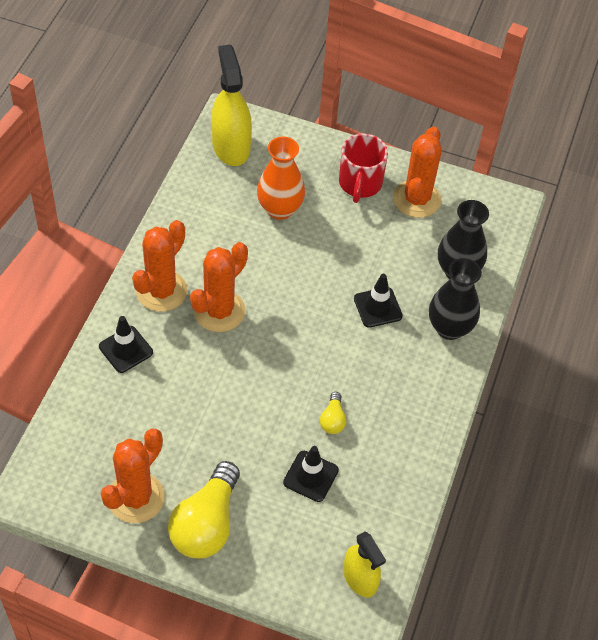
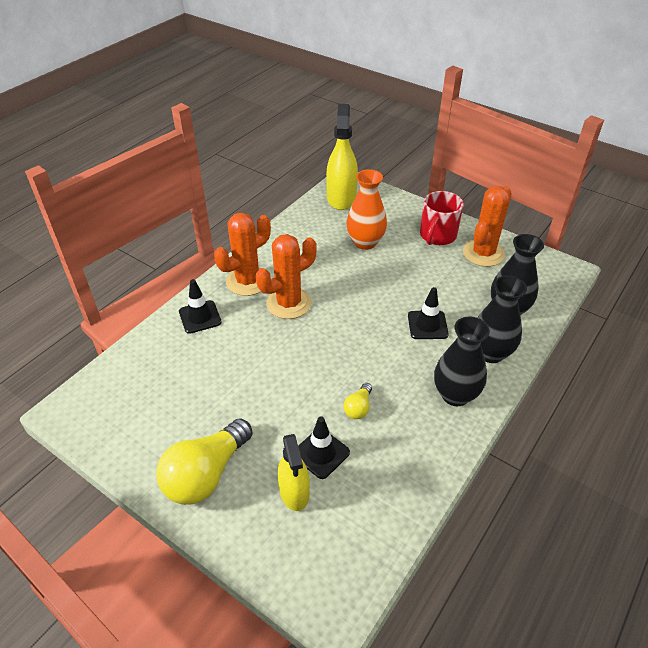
camera: 20 degrees right, 10 degrees down
(136, 497) = (153, 436): orange cactus -> none
(360, 578) = (338, 567): yellow spray bottle -> yellow spray bottle (294, 492)
(424, 384) = (455, 395): none -> black vase

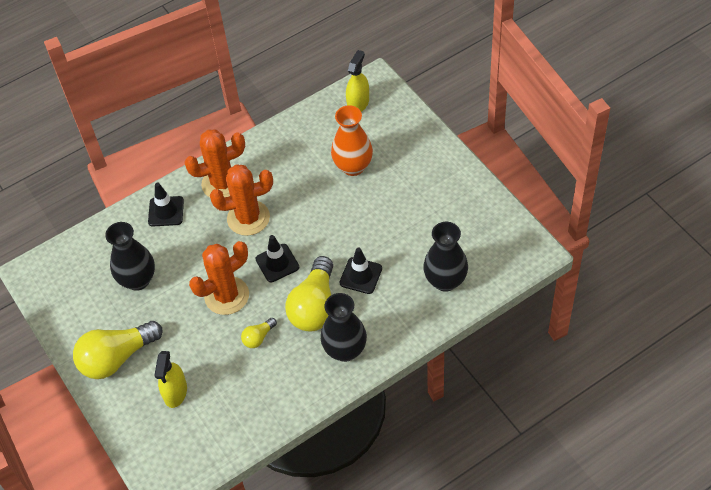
camera: 25 degrees right, 10 degrees up
(321, 453) = (209, 367): black traffic cone -> black traffic cone (277, 263)
(341, 198) = (358, 103): yellow spray bottle -> yellow spray bottle, size x0.63
(399, 363) = (315, 306): none -> yellow light bulb
(437, 236) = (429, 177): red mug -> none
(483, 253) = (462, 210): orange cactus -> orange cactus (226, 296)
(490, 353) = (400, 320): black vase -> black vase (138, 280)

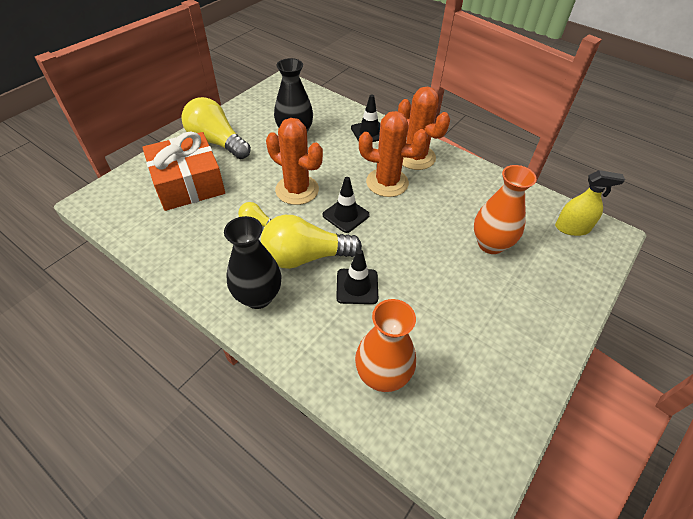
camera: 65 degrees right, 5 degrees down
(175, 392) = (188, 183): yellow spray bottle -> orange gift
(248, 218) = (387, 182): orange cactus -> orange cactus turned 45 degrees counterclockwise
(445, 281) = (382, 375): black vase -> orange vase

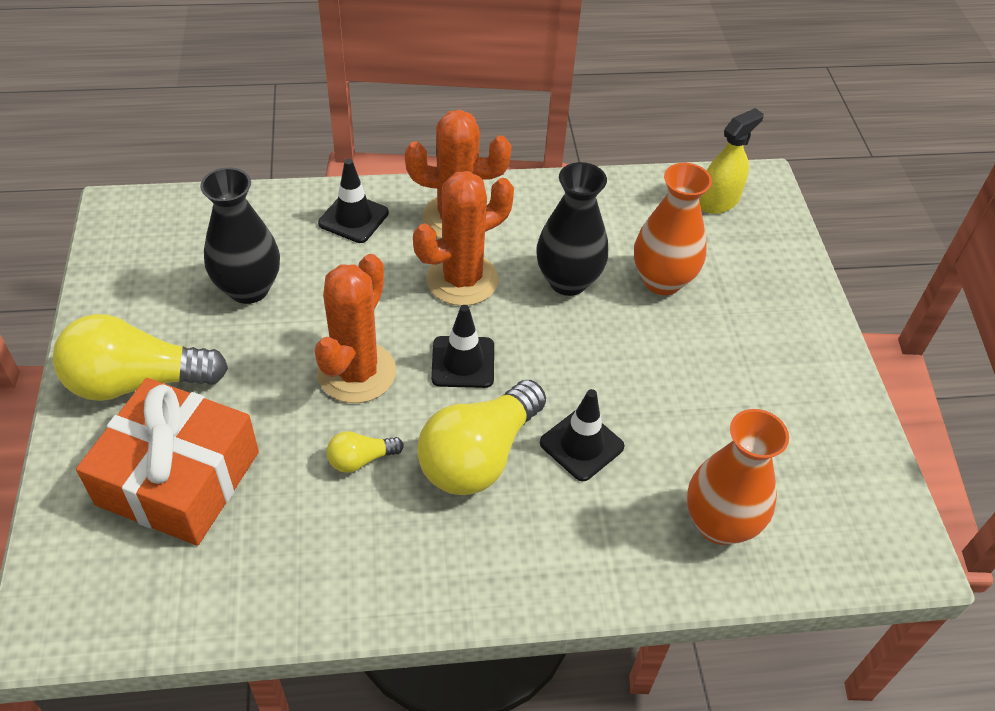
camera: 45 degrees left, 0 degrees up
(258, 297) = (484, 553): black vase -> black vase (568, 281)
(297, 190) = (356, 372): orange cactus -> orange cactus turned 60 degrees counterclockwise

